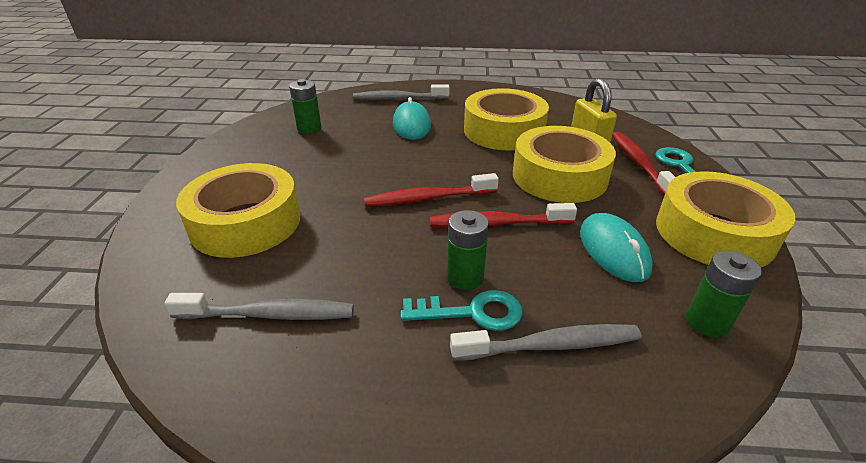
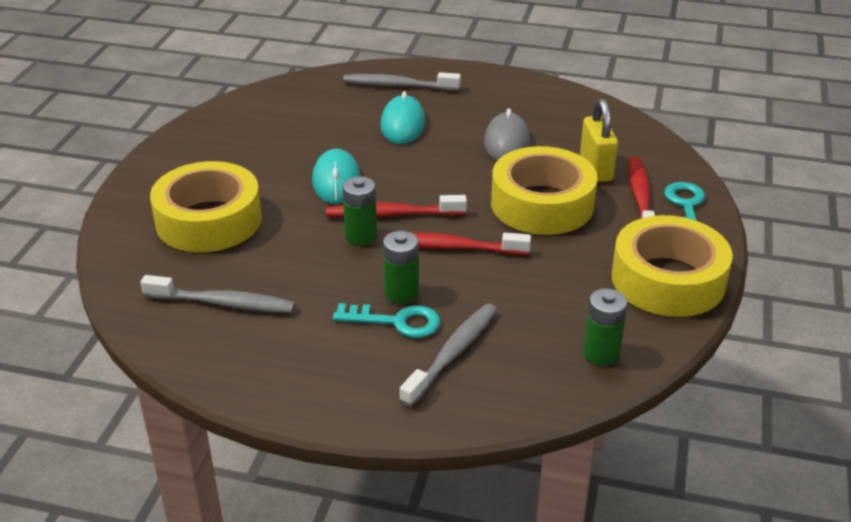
camera: 10 degrees right, 0 degrees up
(309, 128) = (285, 119): green battery -> green battery (361, 236)
(504, 131) = (506, 142): yellow tape -> grey mouse
(550, 345) = (452, 354): grey toothbrush -> grey toothbrush turned 60 degrees counterclockwise
(613, 250) = (554, 285): turquoise mouse -> turquoise mouse (336, 180)

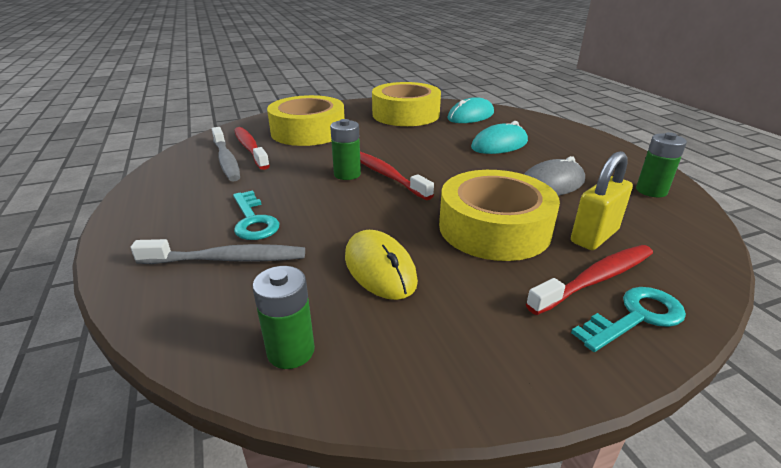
camera: 55 degrees right, 5 degrees down
(336, 180) = (399, 147): turquoise mouse -> turquoise mouse (470, 116)
(398, 85) = (539, 129): grey toothbrush -> none
(401, 293) = (293, 210): green battery -> green battery (651, 191)
(452, 247) = (376, 210): red toothbrush -> red toothbrush (250, 148)
(542, 280) = (379, 268): none -> yellow mouse
(668, 280) = (479, 355): yellow tape -> yellow tape (405, 114)

